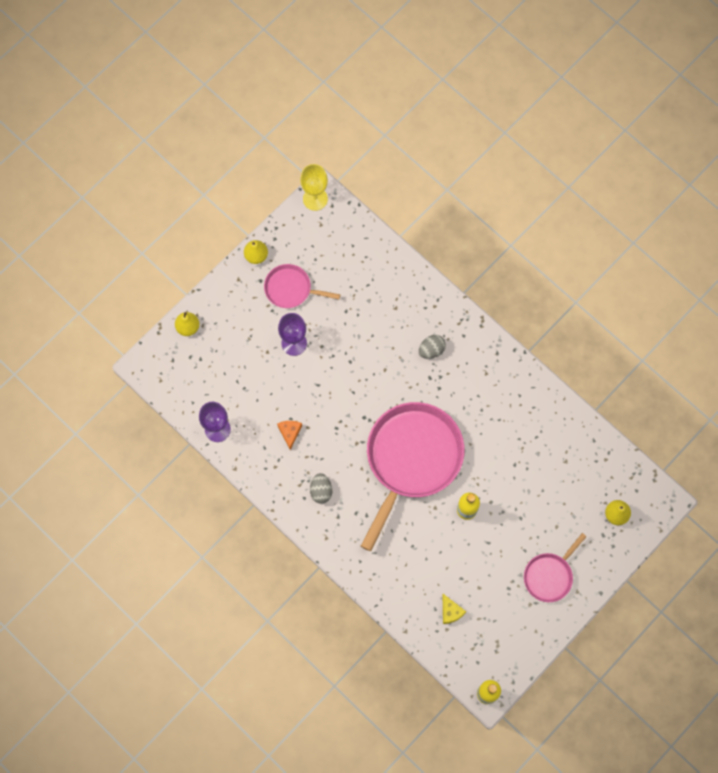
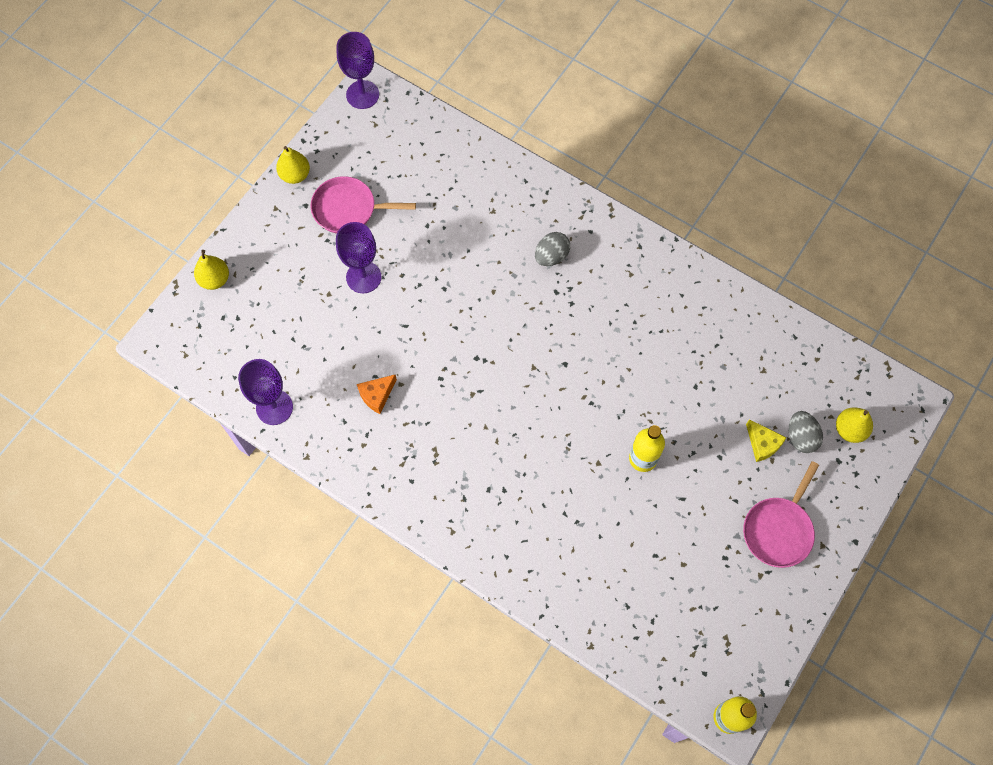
camera: 10 degrees left, 5 degrees down
(290, 432) = (377, 395): orange cheese -> orange cheese turned 120 degrees counterclockwise
(315, 199) = (362, 95): yellow goblet -> purple goblet
(321, 491) = (434, 467): grey egg -> grey egg (801, 437)
(411, 459) = (552, 403): pink pan -> none
(450, 611) = (650, 606): yellow cheese -> yellow cheese (762, 444)

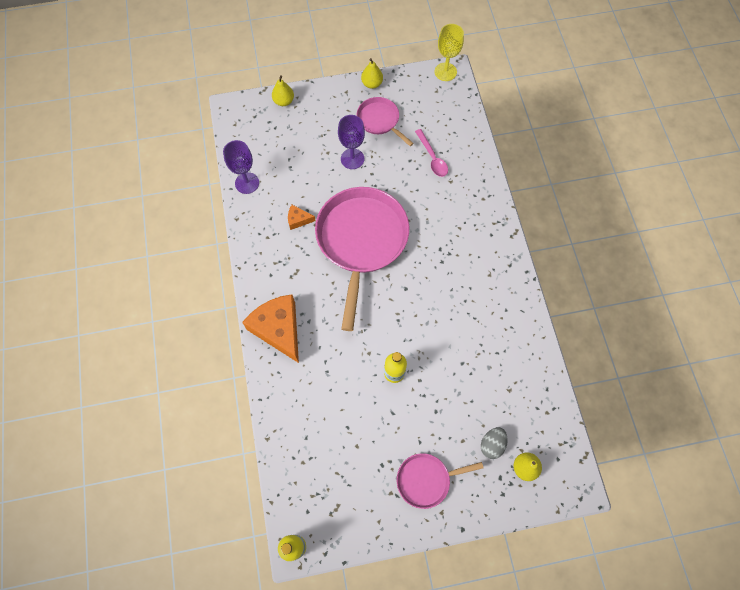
camera: 45 degrees right, 0 degrees up
(362, 95) = (445, 72): purple goblet -> yellow goblet
(448, 202) = (432, 158): none -> pink spoon
(468, 356) = (361, 241): none -> pink pan
(482, 528) = (278, 329): none -> orange cheese
(551, 256) = (456, 229): grey egg -> none
(762, 444) = (466, 427): yellow cheese -> none

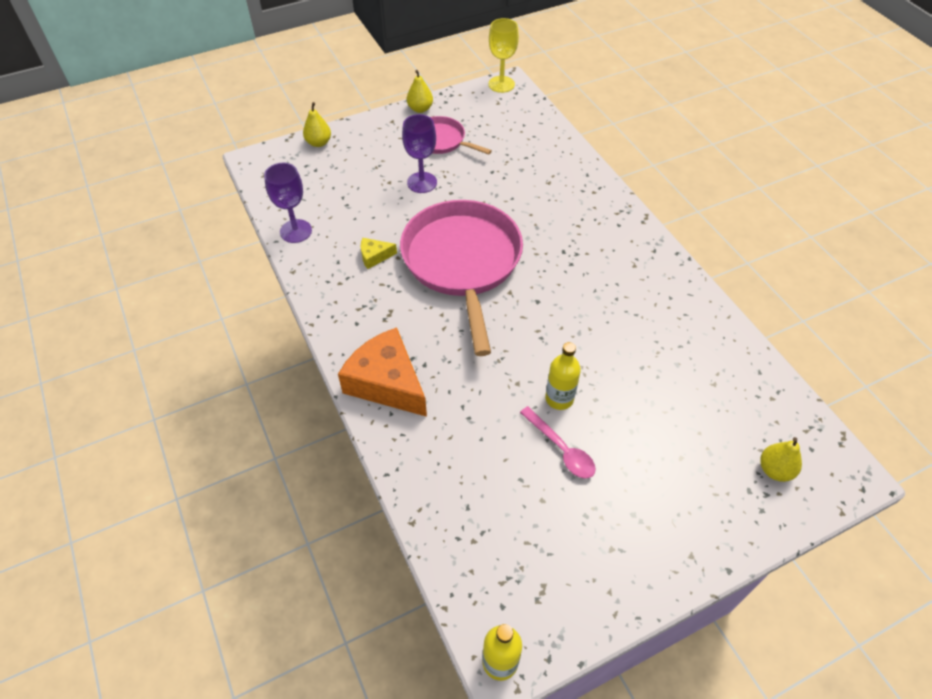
camera: 15 degrees left, 15 degrees down
(298, 220) = (374, 256): orange cheese -> yellow cheese
(426, 480) = (653, 519): pink pan -> none
(432, 158) = (518, 164): pink spoon -> pink spoon (561, 449)
(492, 444) = (720, 452): grey egg -> none

